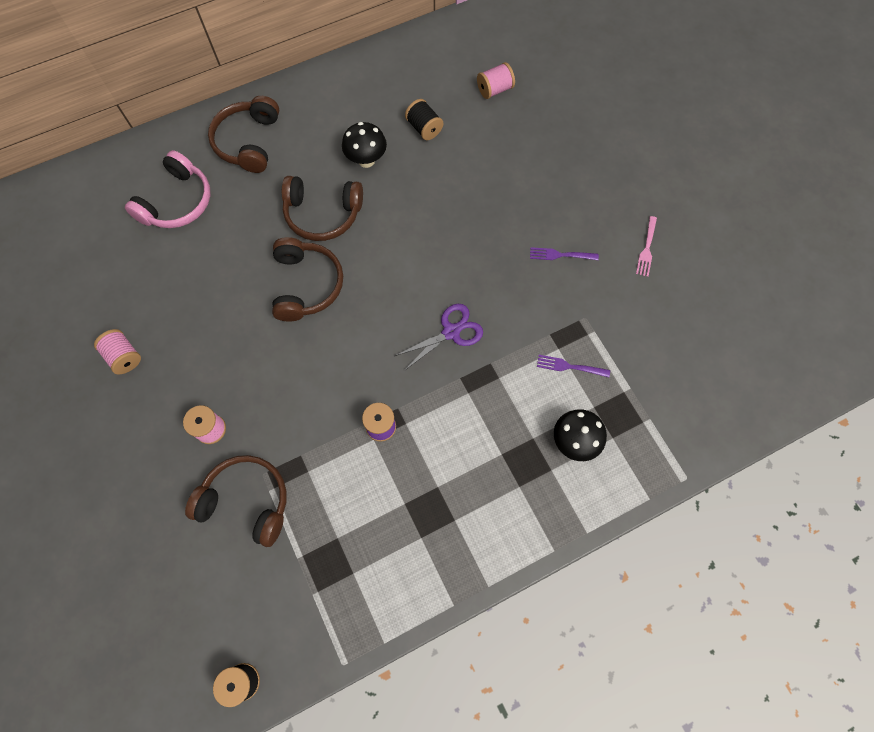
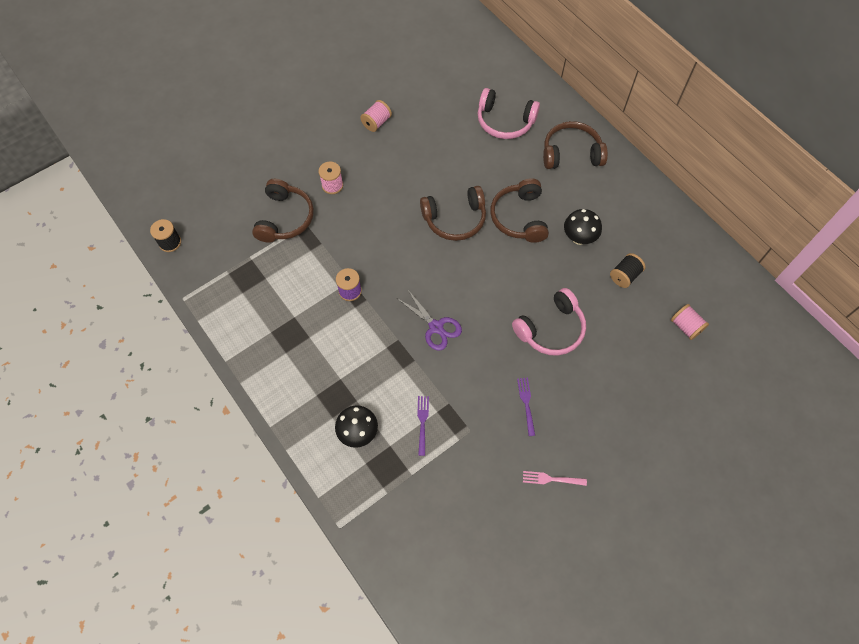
camera: 80 degrees right, 5 degrees down
(475, 212) = (551, 329): none -> pink headphones

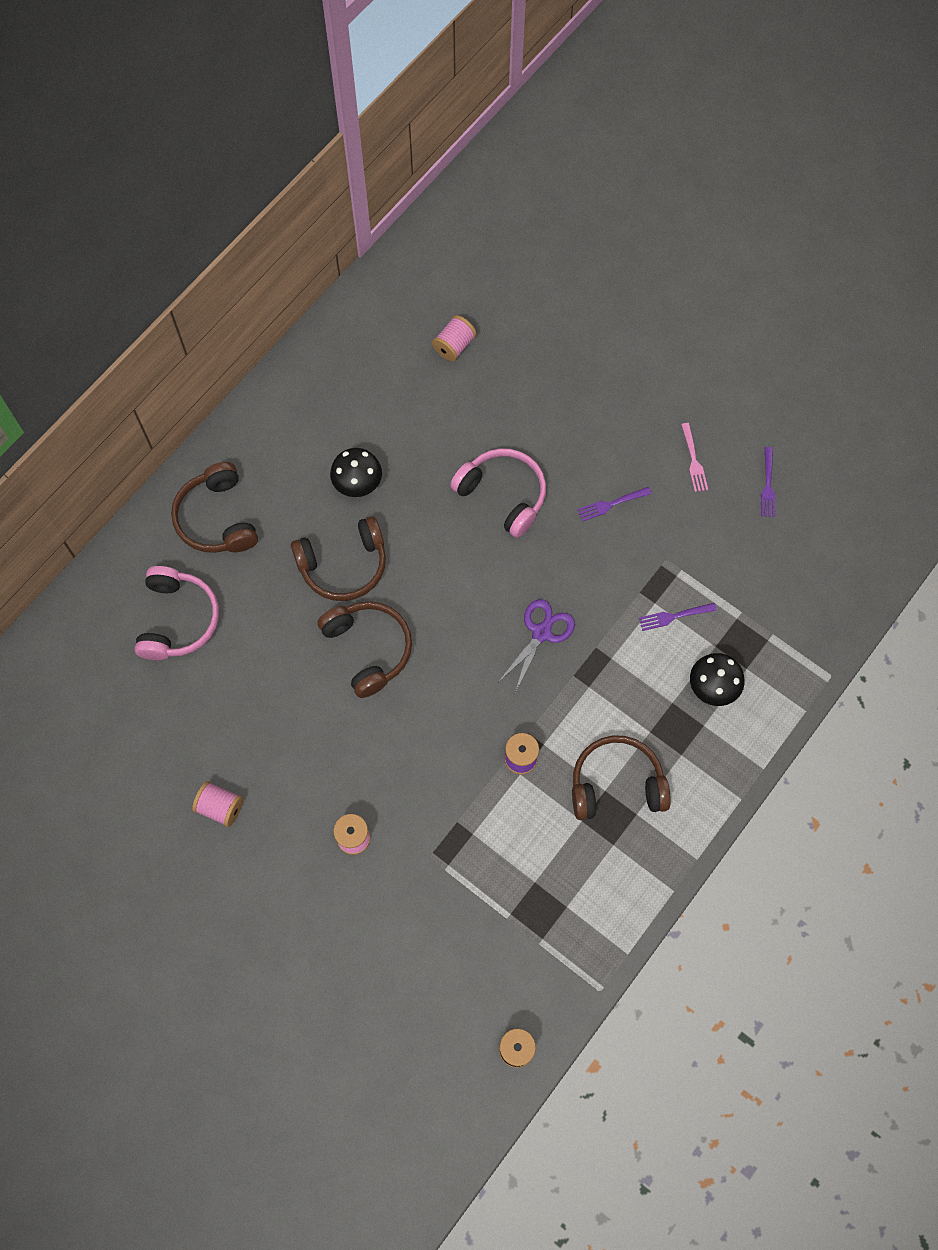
camera: 105 degrees left, 5 degrees up
(284, 218) = (428, 890): brown headphones -> brown headphones (616, 784)
(516, 533) = (767, 484): none -> purple fork
(624, 276) = (401, 422): black spool -> none

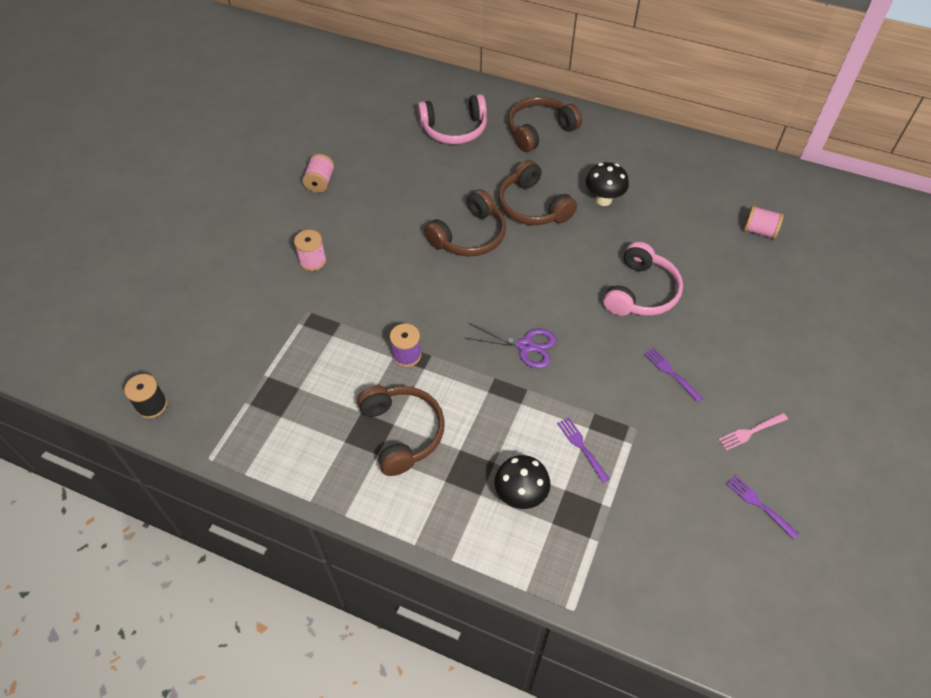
camera: 75 degrees right, 15 degrees down
(767, 484) = (759, 505): purple fork -> purple fork turned 60 degrees clockwise

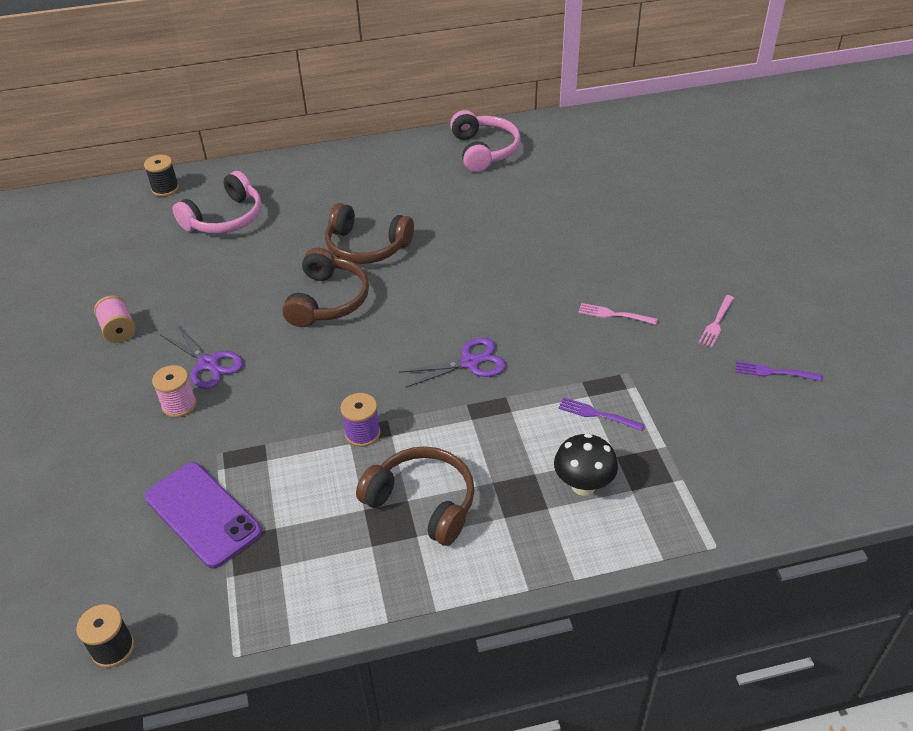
camera: 35 degrees left, 10 degrees down
(266, 349) = (203, 514): none -> purple phone
(353, 241) = (208, 364): none -> purple scissors
(434, 83) = (165, 189): none -> black spool
(539, 131) = (314, 183): brown headphones -> none
(603, 200) = (427, 211): black mushroom -> none
(640, 292) = (529, 266): pink headphones -> pink headphones (484, 150)
(671, 373) = (614, 314): purple fork -> pink fork
(759, 231) = (580, 173): pink spool -> none

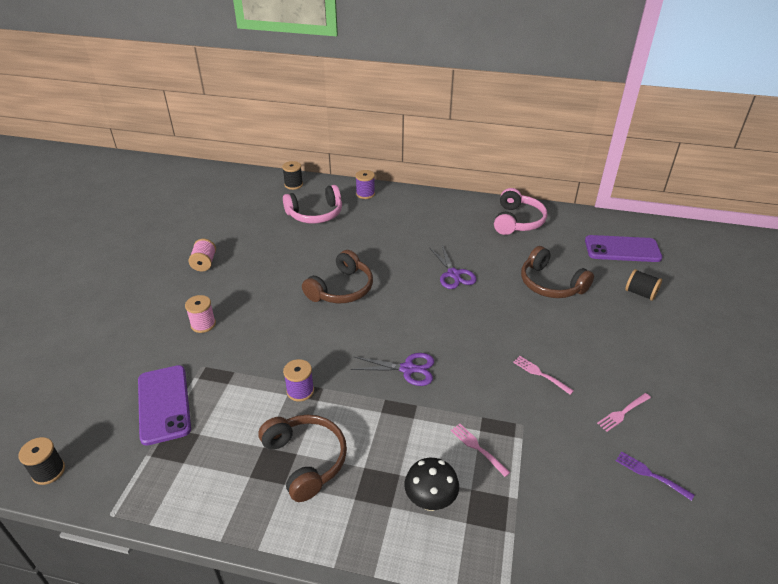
camera: 25 degrees right, 5 degrees down
(208, 364) = (239, 304): purple scissors -> purple scissors (453, 274)
(273, 172) = (365, 194): none -> purple spool
(366, 246) = (391, 261): brown headphones -> brown headphones (551, 284)
(598, 414) = (478, 448): purple fork -> pink fork
(618, 148) = (622, 249): none -> purple phone
(664, 192) = (640, 293): none -> black spool

